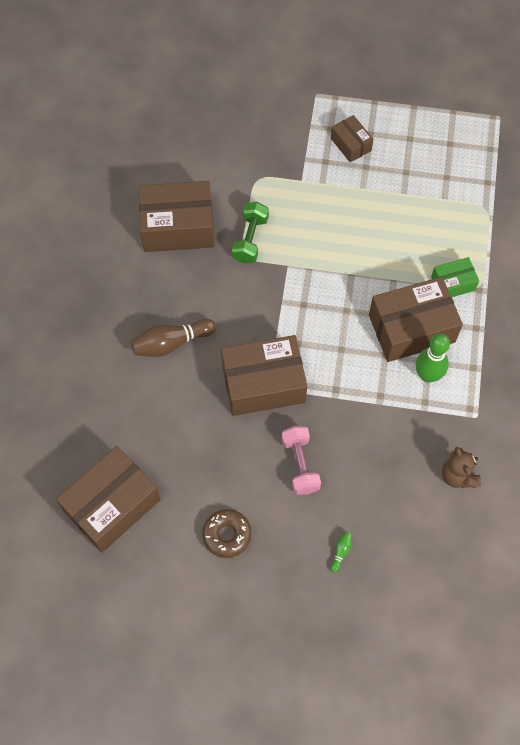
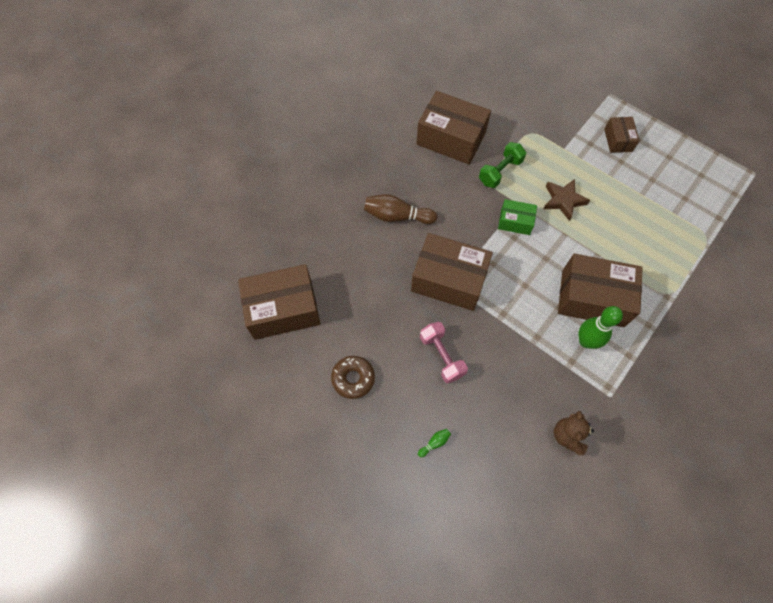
camera: 30 degrees right, 0 degrees up
(300, 465) = (441, 356): pink dumbbell -> pink dumbbell turned 45 degrees counterclockwise
(331, 239) = (563, 200): none -> brown star
(453, 283) = (647, 280): green box -> green box (515, 222)

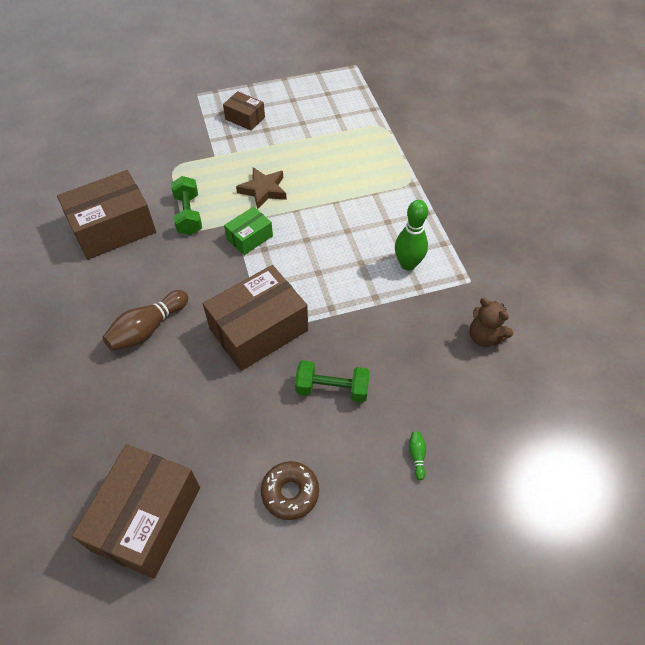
camera: 55 degrees left, 10 degrees down
(441, 356) = (332, 389): pink dumbbell -> green dumbbell
(592, 298) = (372, 233): brown box -> none

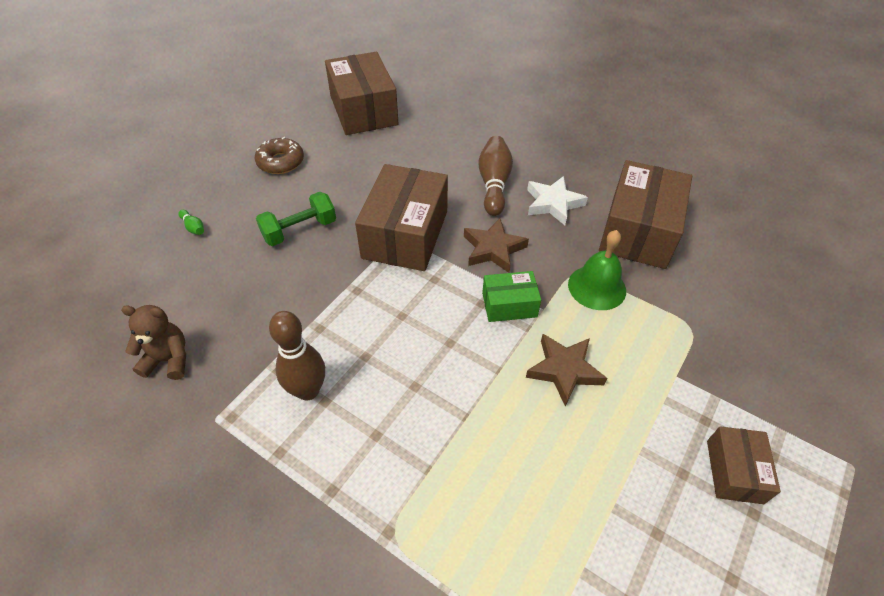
camera: 140 degrees right, 5 degrees down
(132, 283) = (553, 203): none -> white star
(188, 215) = (597, 287): green dumbbell -> green bell
(215, 277) = (493, 249): none -> brown star
(245, 118) = (734, 471): brown box -> brown box turned 75 degrees counterclockwise
(249, 237) = (509, 305): green box -> green box turned 75 degrees clockwise
(408, 264) = (308, 390): green bowling pin -> brown bowling pin

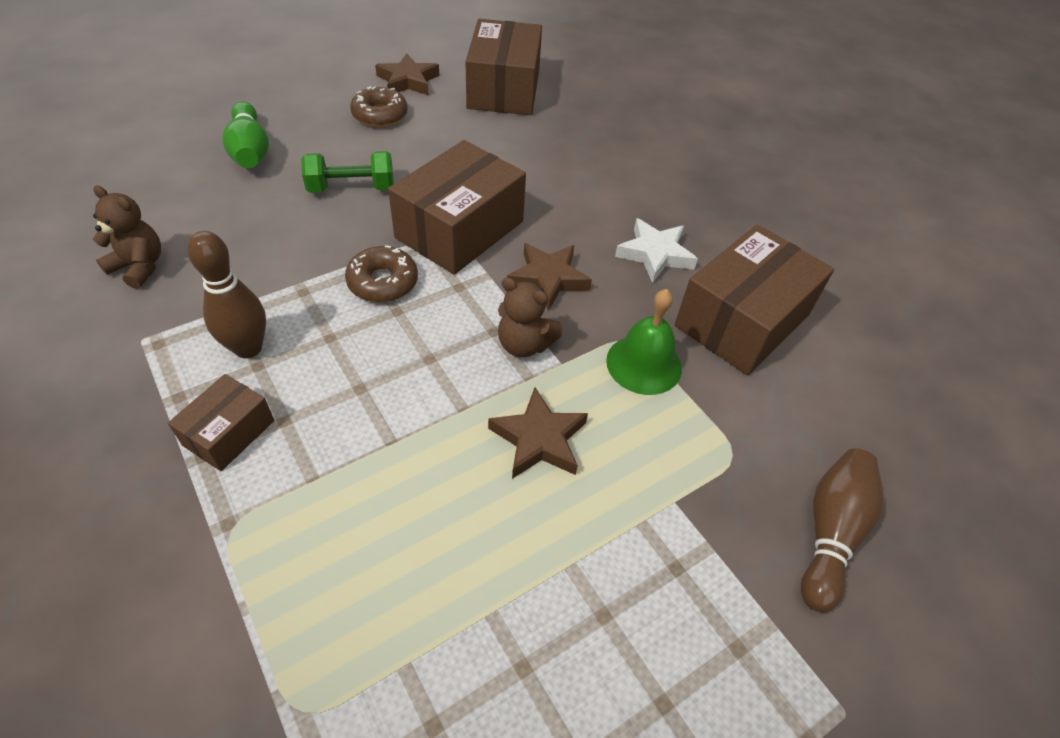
camera: 20 degrees right, 0 degrees up
(193, 227) = (250, 151): green bowling pin -> green bowling pin, size x2.23
(284, 126) = (408, 81): none -> brown star
(376, 297) = (383, 282): none -> brown donut
(494, 184) = (598, 211): brown bowling pin -> brown bowling pin (830, 533)
(509, 305) = (524, 344): green box -> brown teddy bear
(734, 471) = (672, 643): brown box -> brown box (229, 433)

